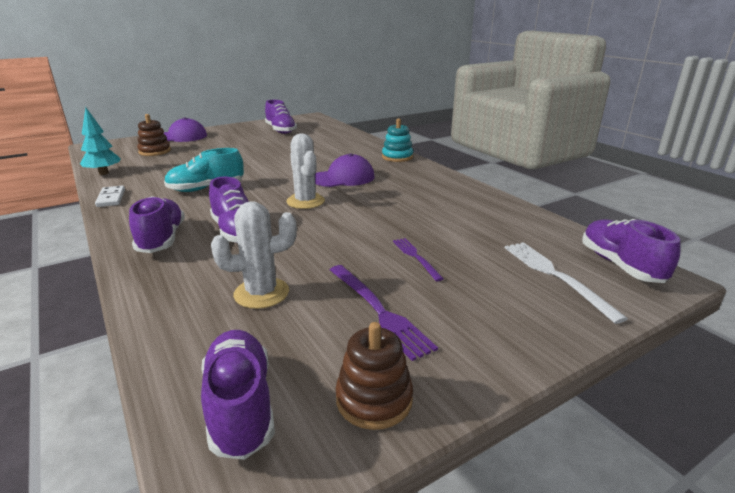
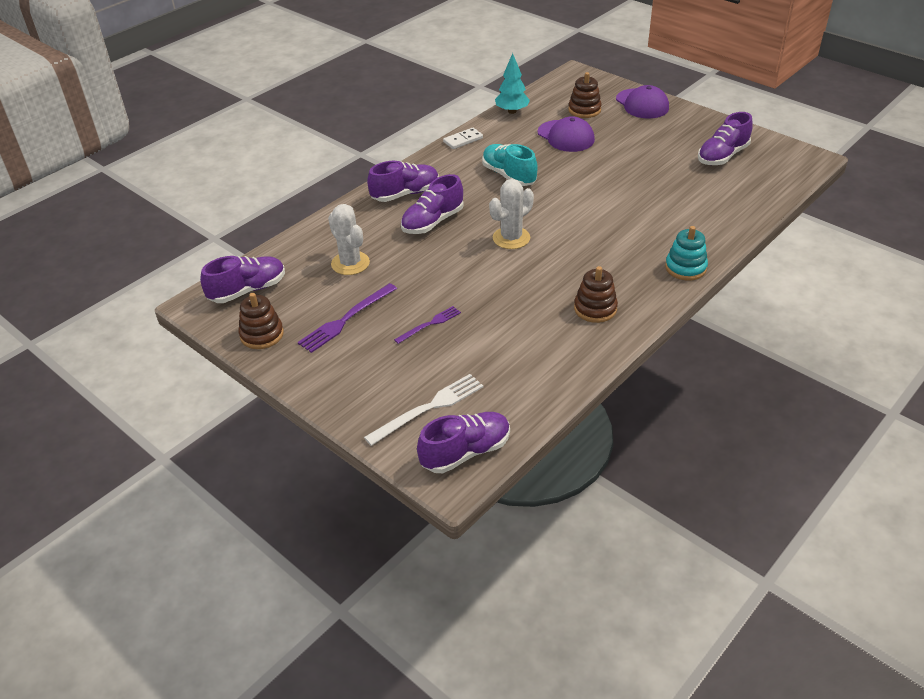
camera: 75 degrees right, 15 degrees up
(343, 178) = (587, 245): purple cap -> purple cap (566, 136)
(429, 187) = (595, 309): none -> brown stacking toy

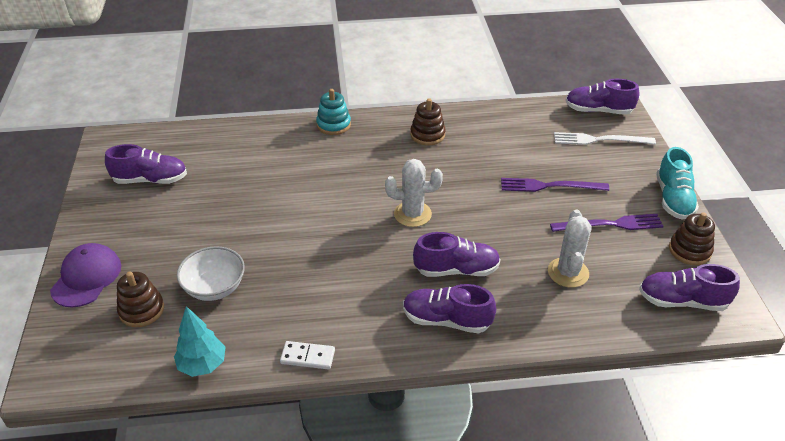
camera: 140 degrees left, 0 degrees up
(430, 324) = (549, 186): purple fork -> purple fork, size x1.60
(509, 175) = (330, 276): turquoise shoe -> turquoise shoe (673, 199)
(566, 136) = (214, 287): purple cap -> white bowl

